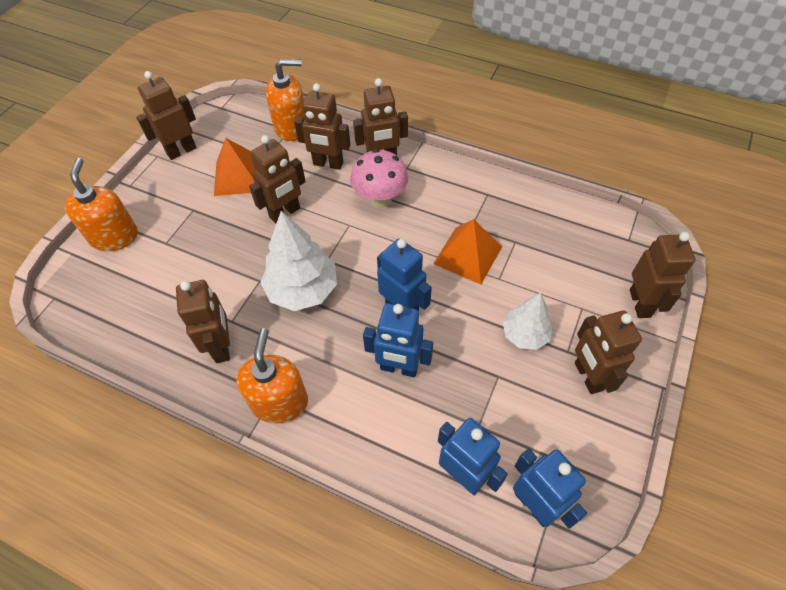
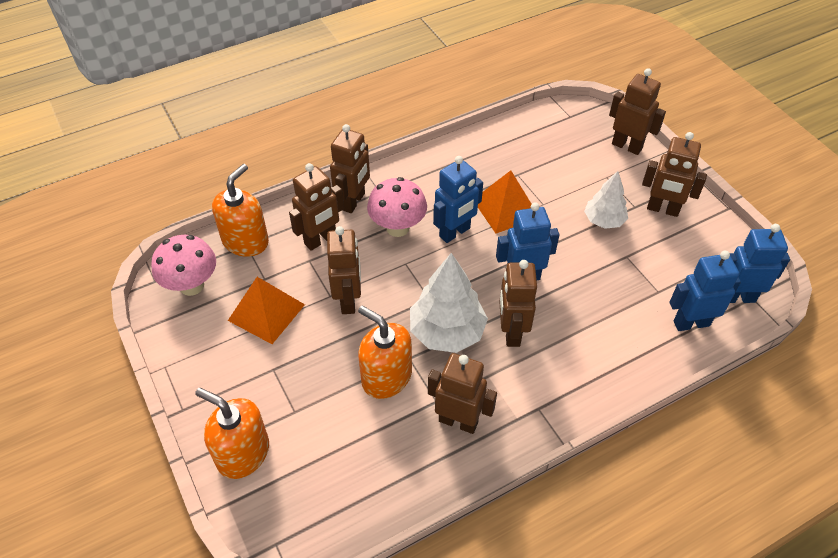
camera: 55 degrees left, 5 degrees down
(181, 151) = (181, 342): brown robot -> brown robot (511, 332)
(231, 126) = (192, 285): none -> pink mushroom
(279, 402) = (547, 405): orange soap dispenser -> orange soap dispenser (386, 377)
(399, 368) = (575, 310): blue robot -> blue robot (455, 232)

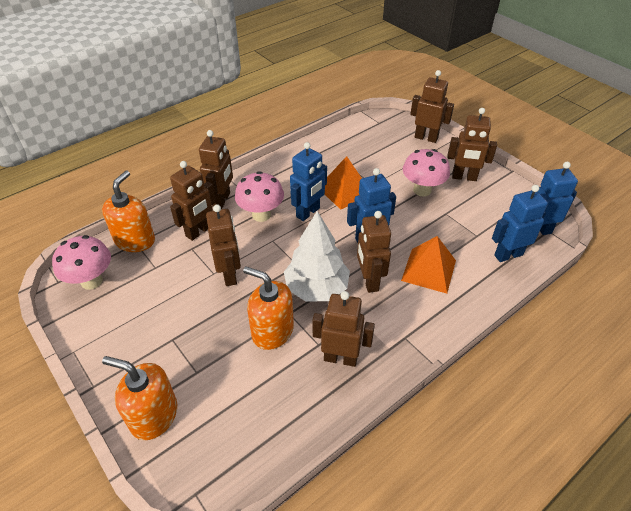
camera: 10 degrees left, 5 degrees down
(266, 312) = (160, 293): orange pyramid -> orange pyramid (428, 270)
(604, 220) = (422, 190): white tree -> pink mushroom

